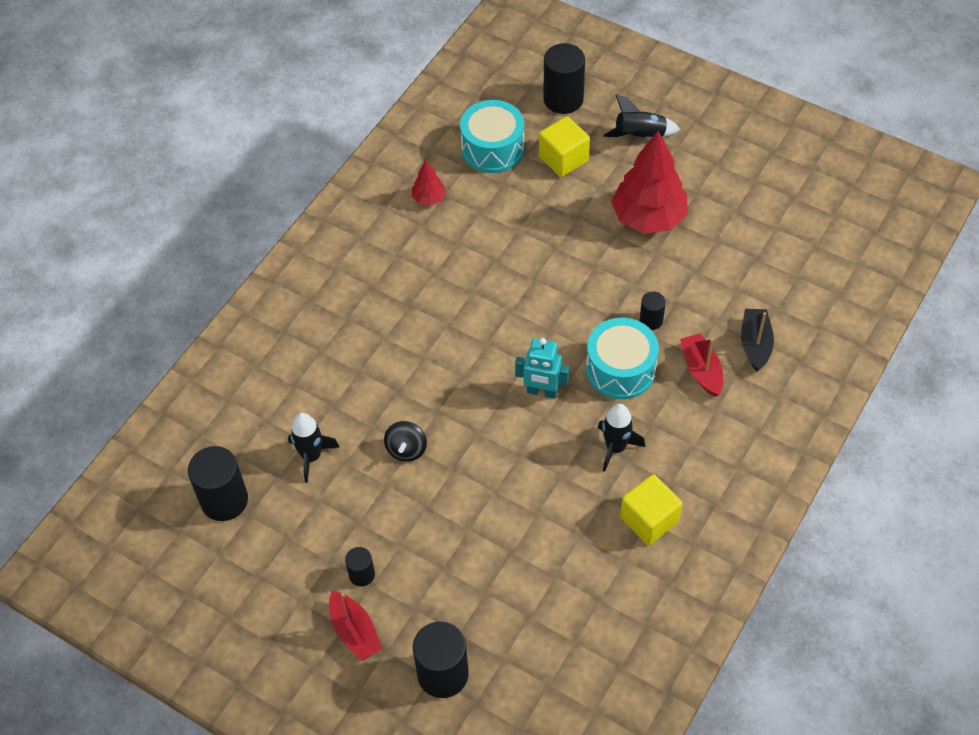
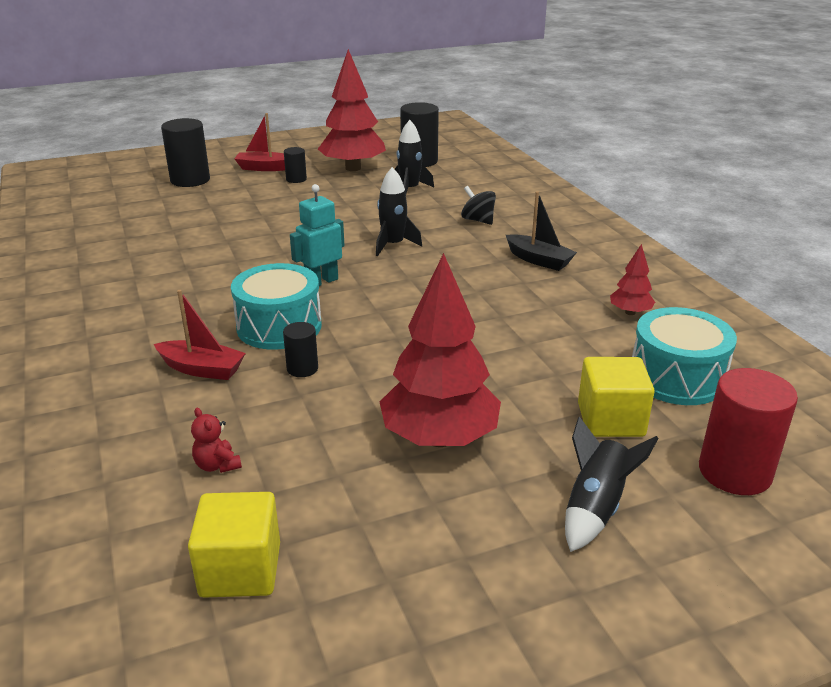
camera: 125 degrees right, 25 degrees down
(291, 546) = (353, 168): none -> red tree
(406, 449) = (362, 217): black spinning top -> black spinning top (478, 220)
(563, 99) = (734, 472): black cylinder -> red cylinder
(615, 448) = (214, 291): black rocket -> black rocket (393, 245)
(649, 519) = (134, 278): yellow cube -> yellow cube (240, 570)
(755, 344) = (168, 420): black boat -> black boat (539, 260)
(760, 292) = (217, 465): none -> red teddy bear

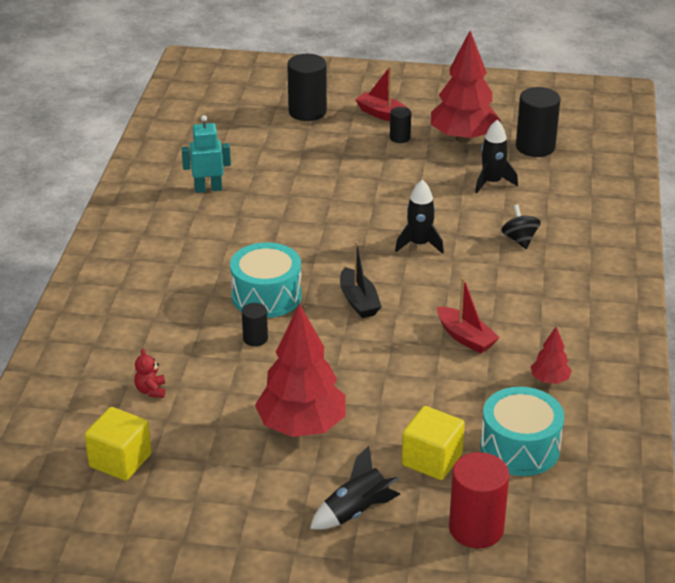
camera: 30 degrees right, 5 degrees up
(202, 369) = (189, 314): red boat -> red boat (465, 337)
(321, 282) = (330, 264): turquoise robot -> turquoise robot (208, 188)
(539, 260) = (529, 302): black boat -> black boat (358, 301)

